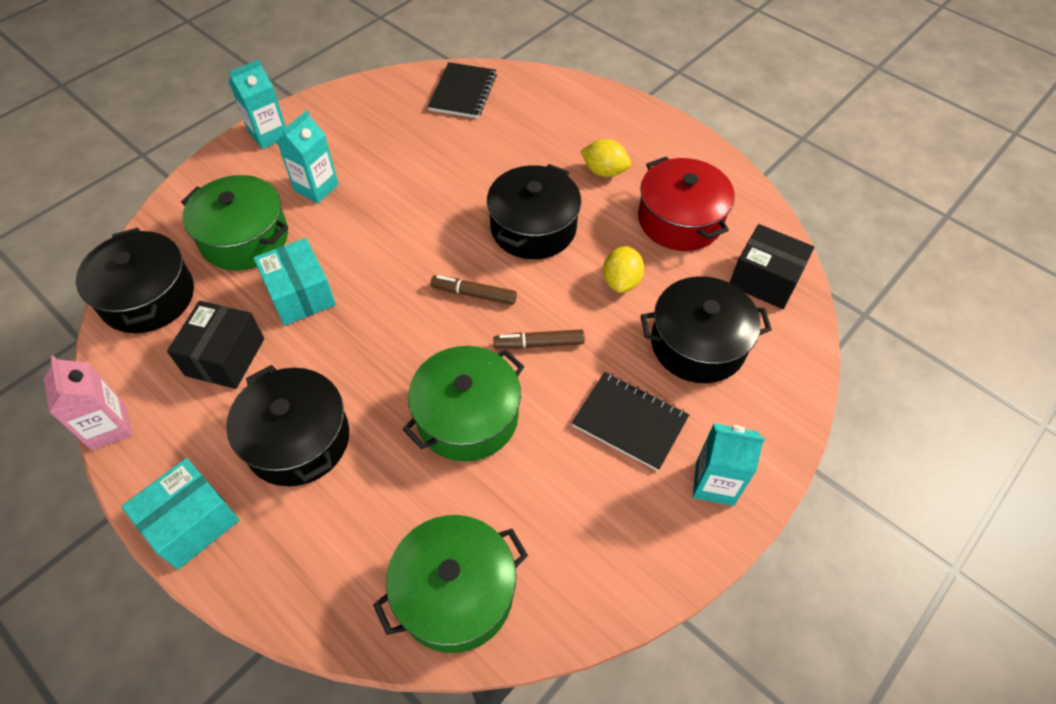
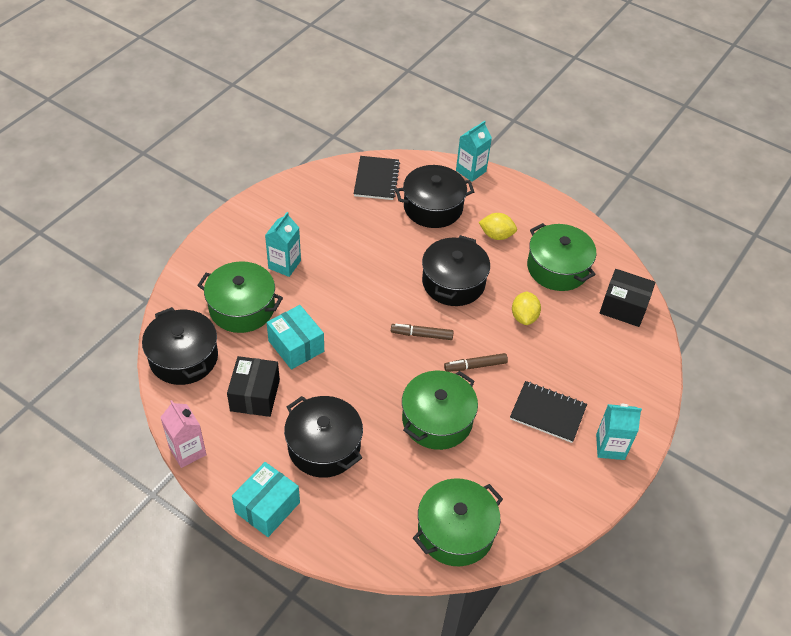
camera: 10 degrees left, 5 degrees down
(269, 135) = (235, 225): turquoise carton -> turquoise carton (471, 171)
(680, 220) = (557, 268): red pot -> green pot
(698, 344) = (584, 356): black pot -> black pot (433, 207)

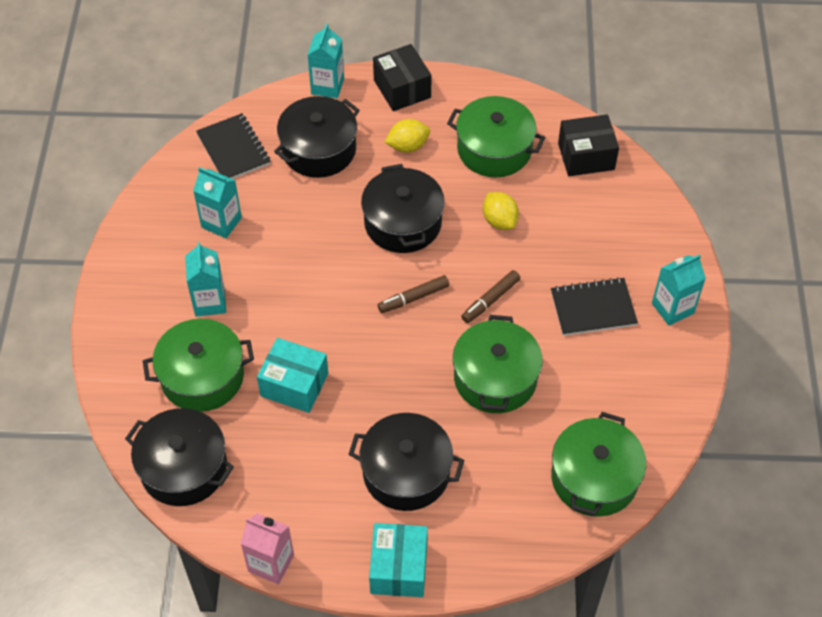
camera: 30 degrees left, 5 degrees up
(255, 395) = (293, 462): black box -> black box (402, 89)
(332, 220) = (221, 222): none -> turquoise carton

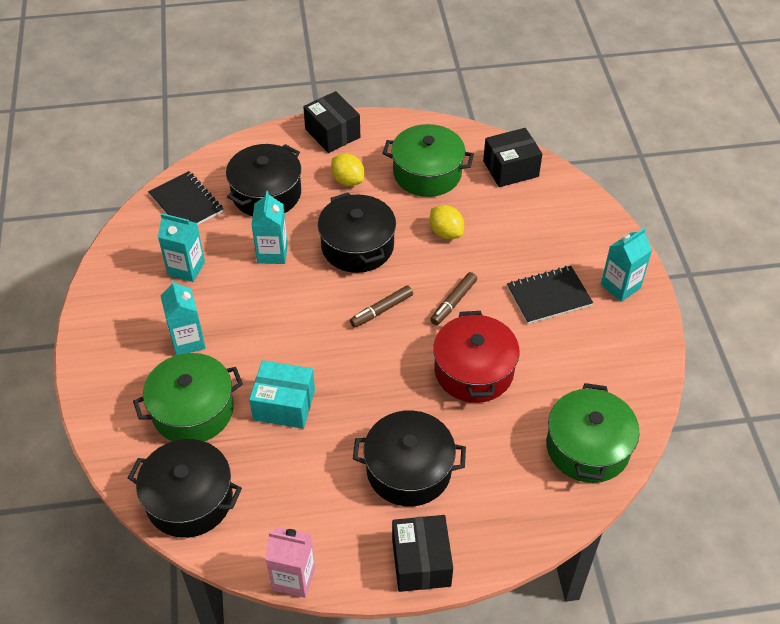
camera: 10 degrees left, 5 degrees down
(327, 86) = (264, 139): turquoise carton -> turquoise carton (272, 253)
(398, 568) = (421, 562): turquoise box -> black box
(407, 146) = (348, 180): yellow lemon -> yellow lemon turned 75 degrees clockwise
(495, 378) = (474, 371): green pot -> red pot

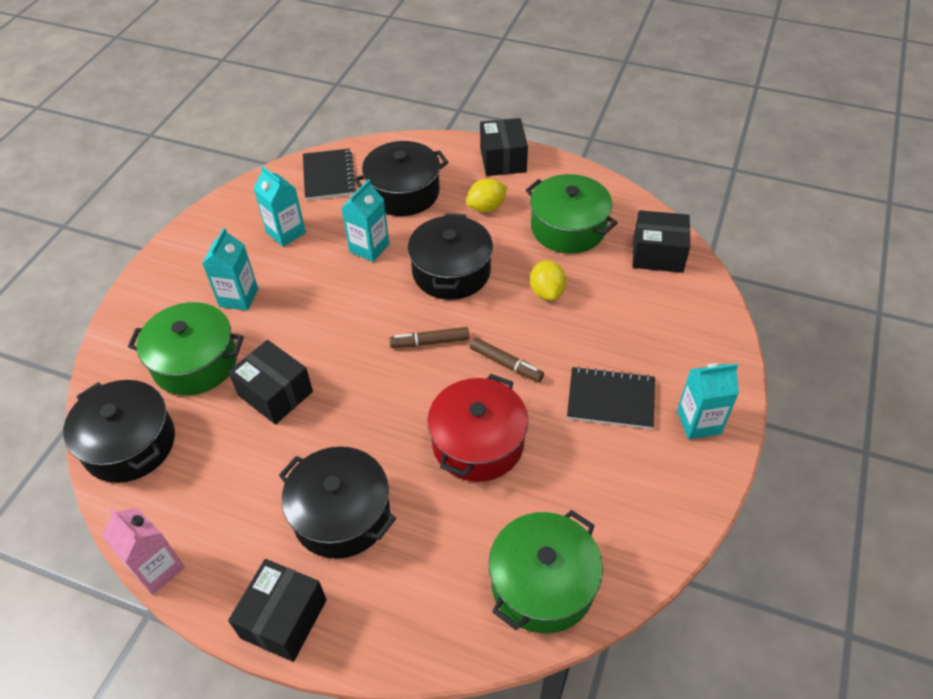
camera: 30 degrees right, 0 degrees up
(284, 405) = (275, 393): turquoise box -> black box
(348, 180) = (486, 207): yellow lemon -> yellow lemon turned 75 degrees clockwise
(453, 302) = (506, 364): brown marker -> brown marker turned 120 degrees counterclockwise

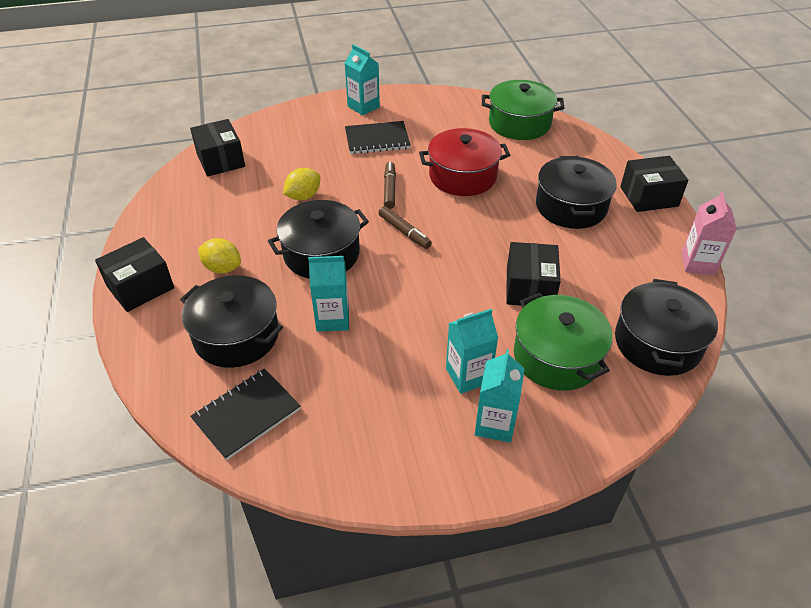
camera: 125 degrees left, 5 degrees down
(286, 232) = (360, 395): turquoise carton -> turquoise carton (495, 424)
(568, 228) = (219, 211): green pot -> none
(610, 399) = (377, 139): black notebook -> black notebook turned 75 degrees counterclockwise

